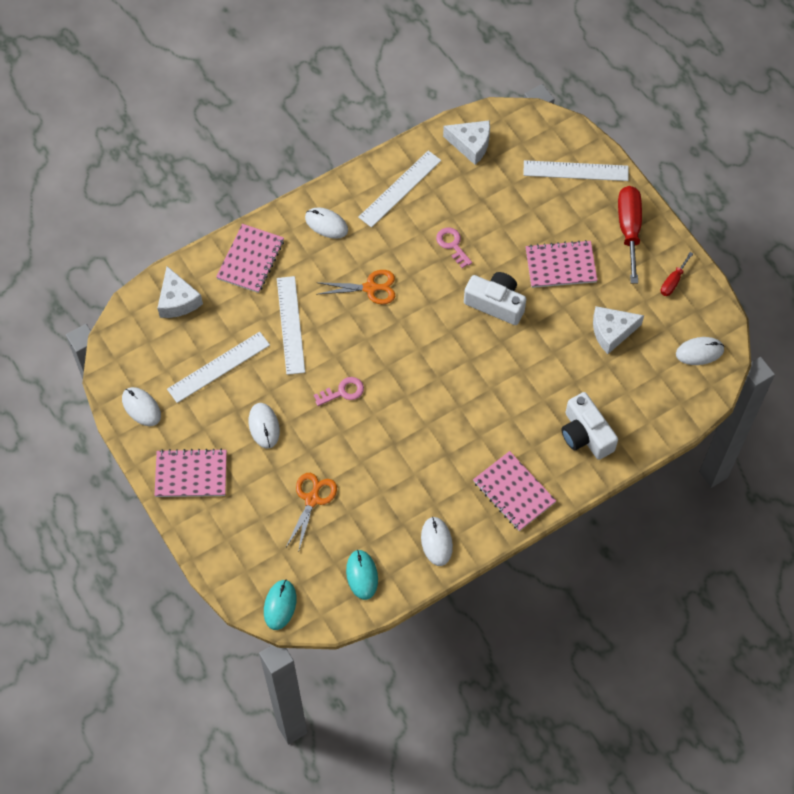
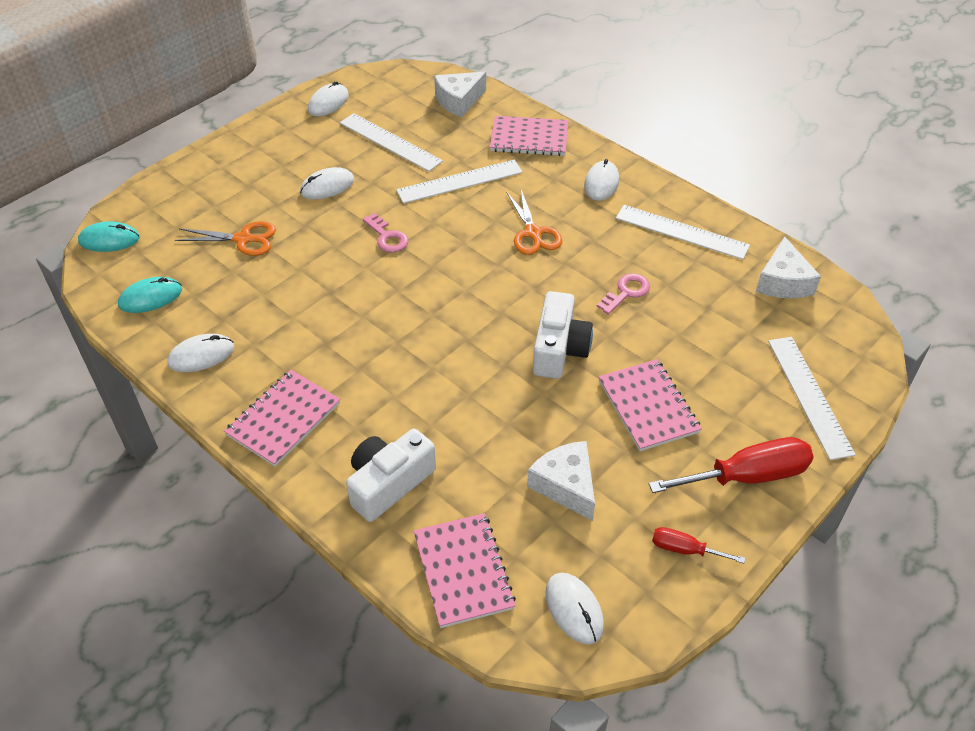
camera: 75 degrees right, 15 degrees down
(191, 474) = (258, 148): pink notebook -> pink notebook (463, 571)

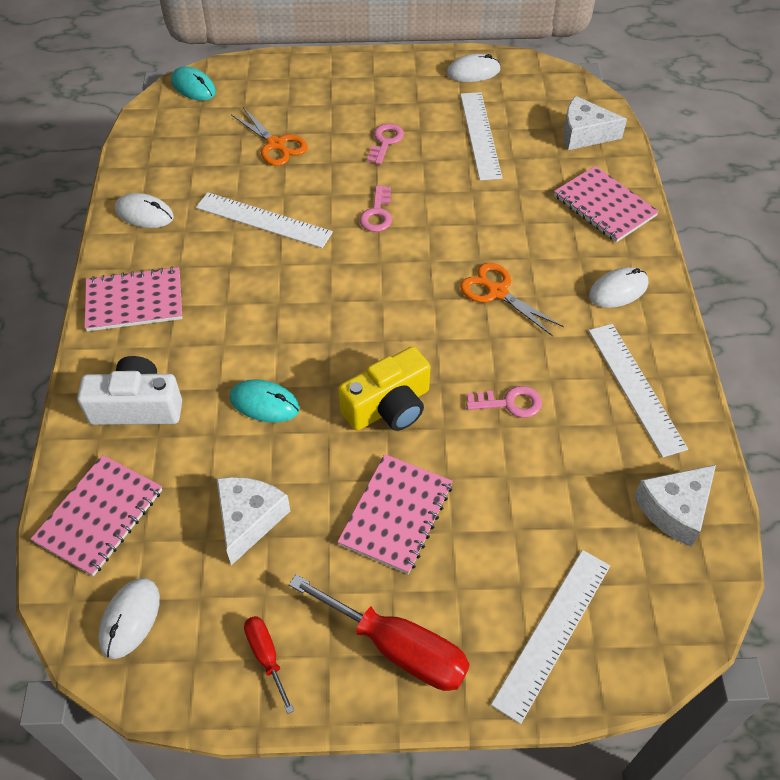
camera: 45 degrees right, 5 degrees up
(150, 297) = (166, 147): turquoise mouse -> turquoise mouse (264, 403)
(327, 186) = (385, 142): white mouse -> pink key
(460, 181) = (494, 205): white ruler -> white ruler (263, 220)
(533, 233) = (497, 292): orange scissors -> orange scissors turned 105 degrees clockwise
(559, 349) = (388, 406): white camera -> yellow camera

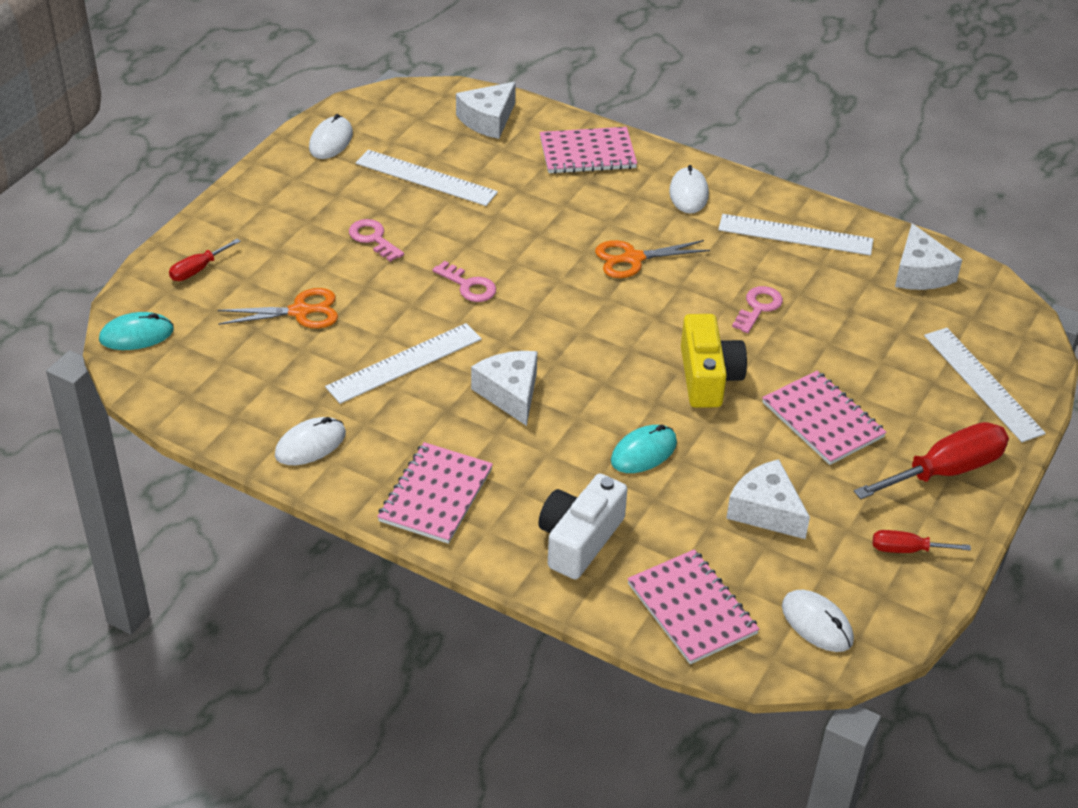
camera: 60 degrees left, 10 degrees down
(274, 292) = (510, 393): none -> white cheese
(279, 80) = (198, 270): none -> red screwdriver

